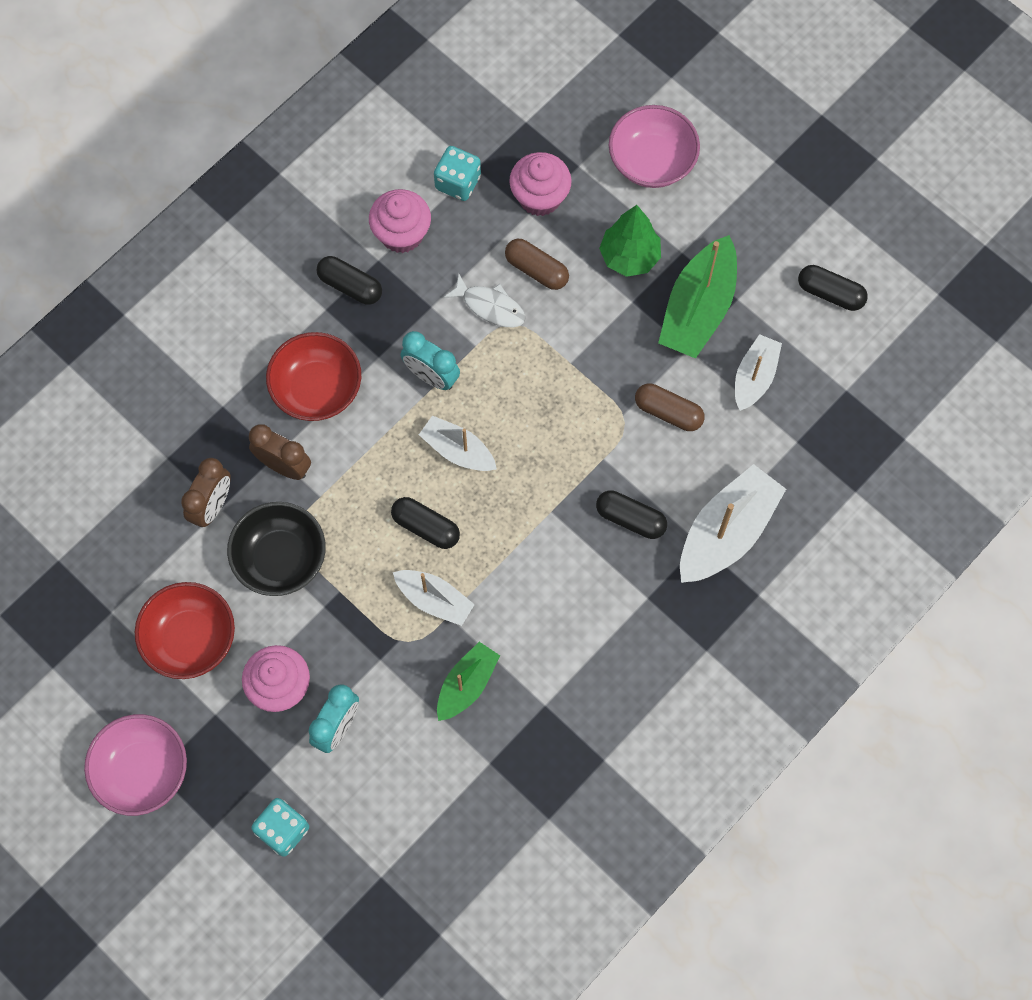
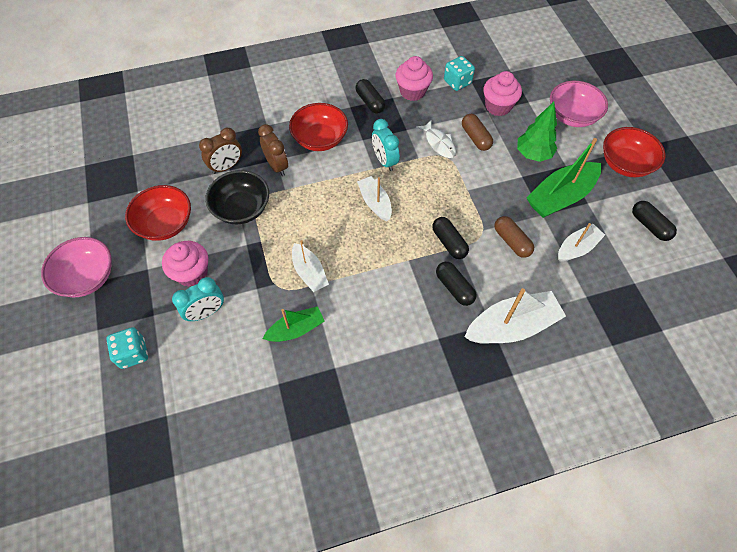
camera: 30 degrees right, 10 degrees down
(426, 527) = (331, 232): black capsule -> black capsule (449, 242)
(759, 208) = (625, 164): none -> red bowl

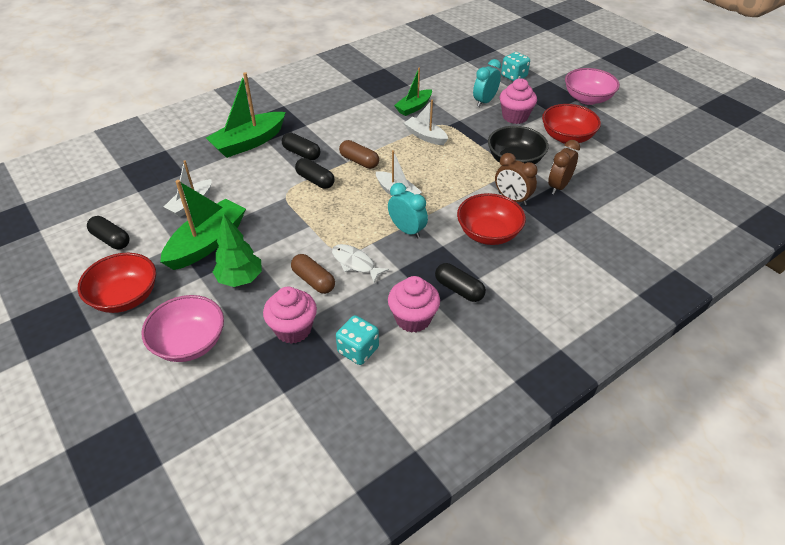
camera: 160 degrees right, 15 degrees down
(511, 241) = (256, 194): brown capsule -> brown capsule (359, 161)
(512, 326) = (249, 142): white boat -> green boat

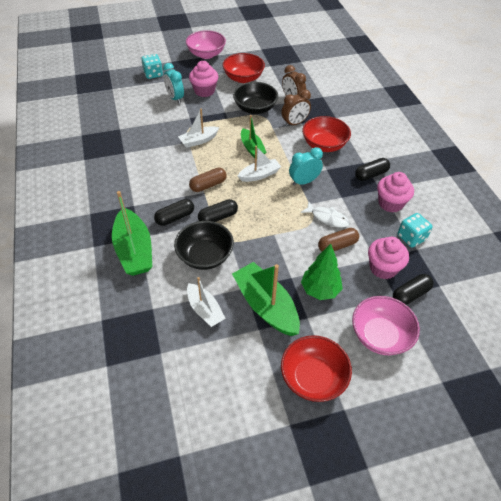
camera: 70 degrees left, 5 degrees up
(111, 239) = (227, 383): black capsule -> black capsule (410, 294)
(258, 186) = (205, 256): none -> black bowl
(355, 263) = (327, 218): white fish -> white fish turned 120 degrees counterclockwise
(414, 107) = (155, 135): green boat -> green boat (252, 148)

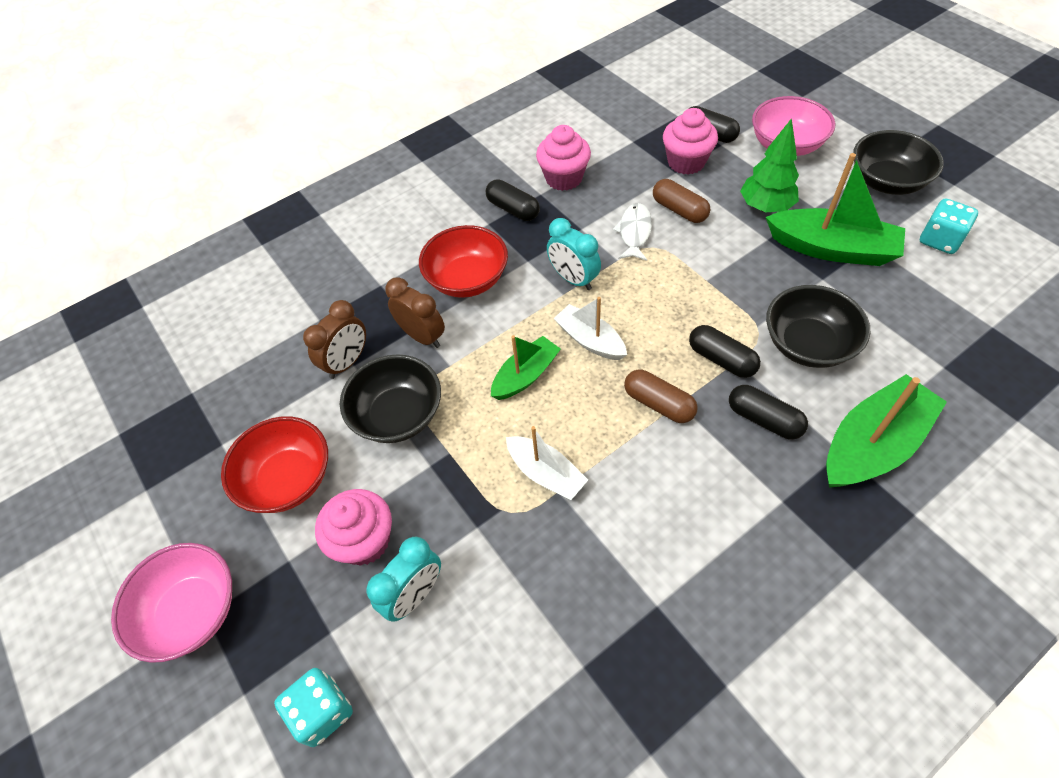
camera: 105 degrees left, 5 degrees up
(205, 310) = (893, 307): white boat -> none
(266, 306) = (832, 249): green boat -> green boat turned 105 degrees counterclockwise
(313, 377) = (886, 182): red bowl -> black bowl
(411, 237) = (616, 149): turquoise dice -> turquoise dice (940, 240)

